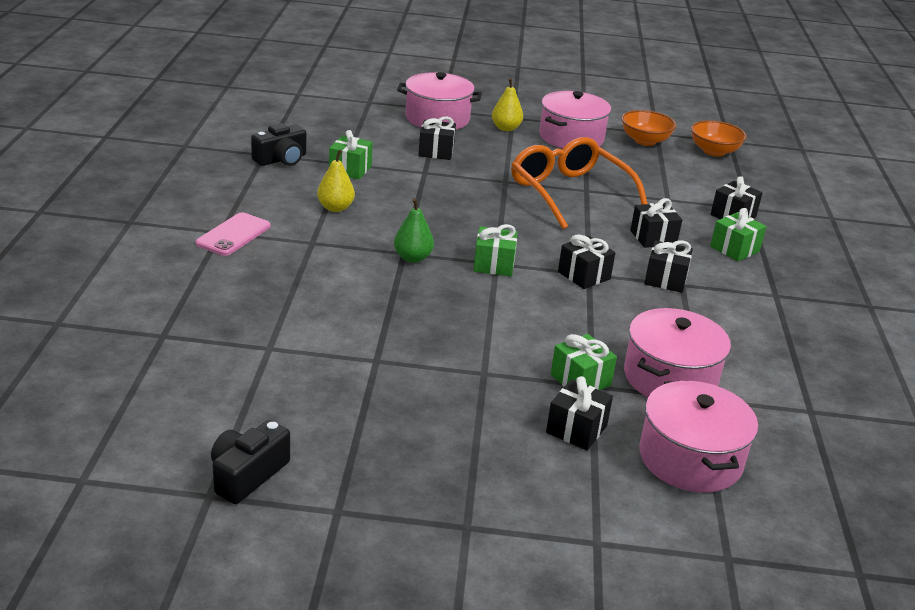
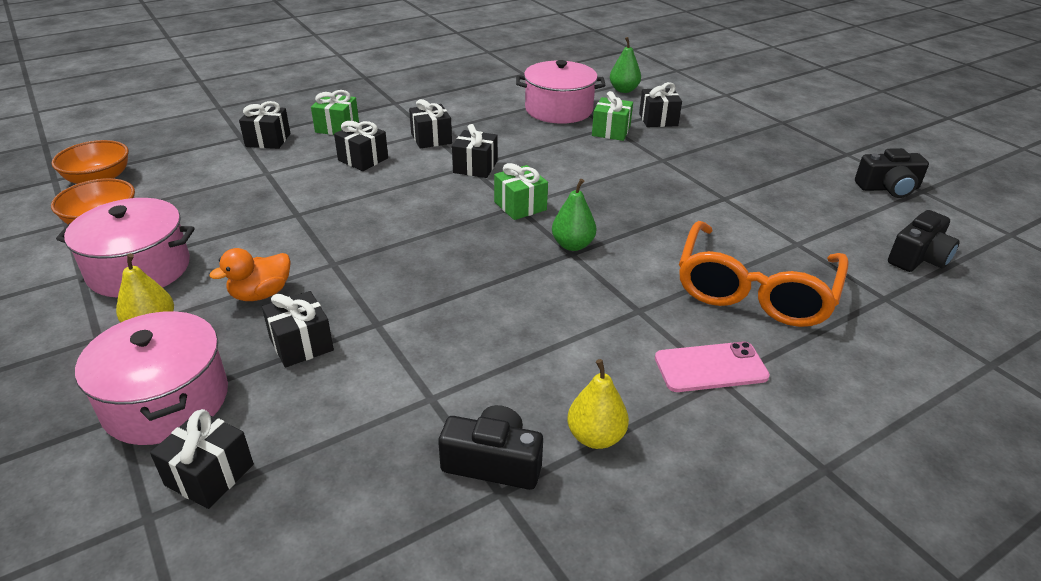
camera: 125 degrees left, 5 degrees up
(159, 391) = (918, 257): none -> black camera
(335, 208) = (552, 336): yellow pear -> yellow pear (595, 437)
(350, 169) = (443, 382): green gift -> none
(374, 114) = (209, 475): none -> black gift
(499, 156) = (261, 294): none -> orange duck
(569, 193) = (316, 220): orange glasses -> orange glasses (754, 290)
(690, 458) = (624, 90): pink pot -> green pear

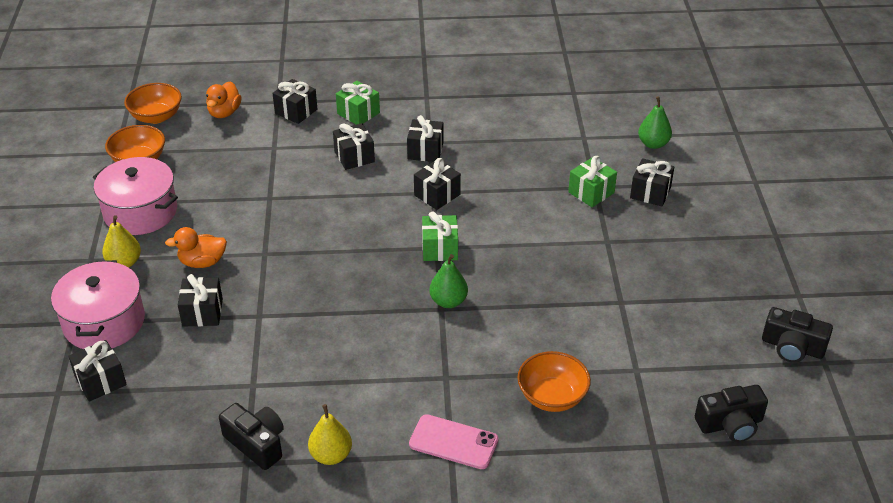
camera: 30 degrees right, 5 degrees up
(184, 158) = (224, 112): none -> orange duck
(559, 110) = (566, 151): pink pot -> none
(754, 290) = (552, 397): orange glasses -> orange bowl

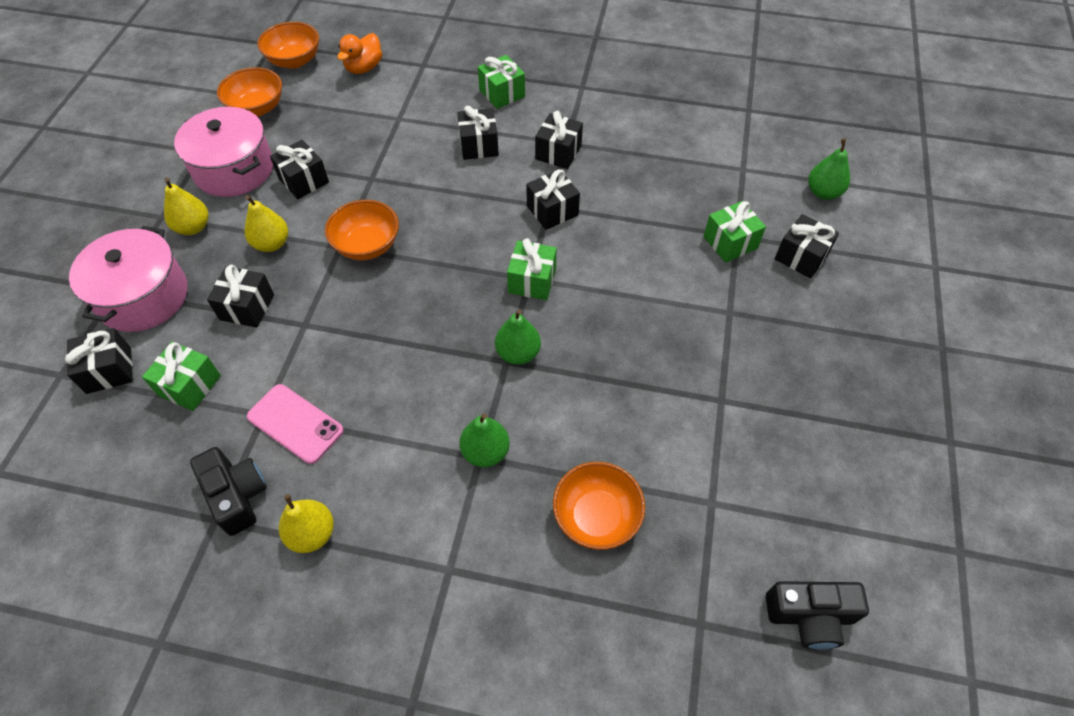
camera: 15 degrees right, 15 degrees up
(178, 377) = (189, 385): none -> green gift
(202, 262) = (272, 244): orange duck -> yellow pear
(288, 248) = (367, 245): none -> orange bowl
(296, 111) = (437, 79): black gift -> black gift (304, 180)
(449, 373) = (485, 452): none -> green pear
(453, 442) = (457, 552): pink phone -> pink phone (295, 424)
(792, 347) = (923, 518): black camera -> none

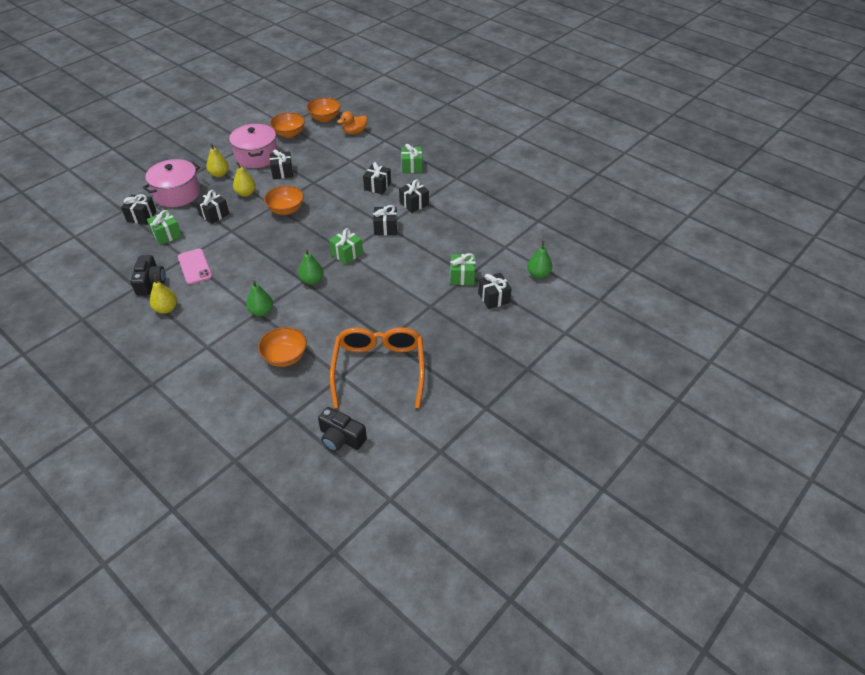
camera: 30 degrees right, 10 degrees down
(754, 458) = (379, 368): none -> orange glasses

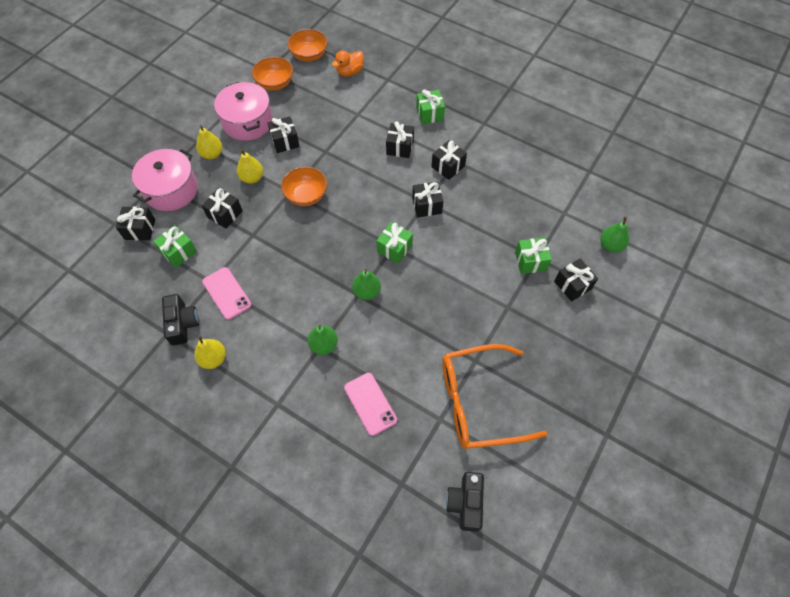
camera: 10 degrees left, 15 degrees up
(285, 357) = (370, 404): orange bowl -> pink phone
(341, 438) = (465, 503): black camera -> black camera turned 75 degrees clockwise
(379, 368) = (478, 402): orange glasses -> orange glasses turned 90 degrees counterclockwise

